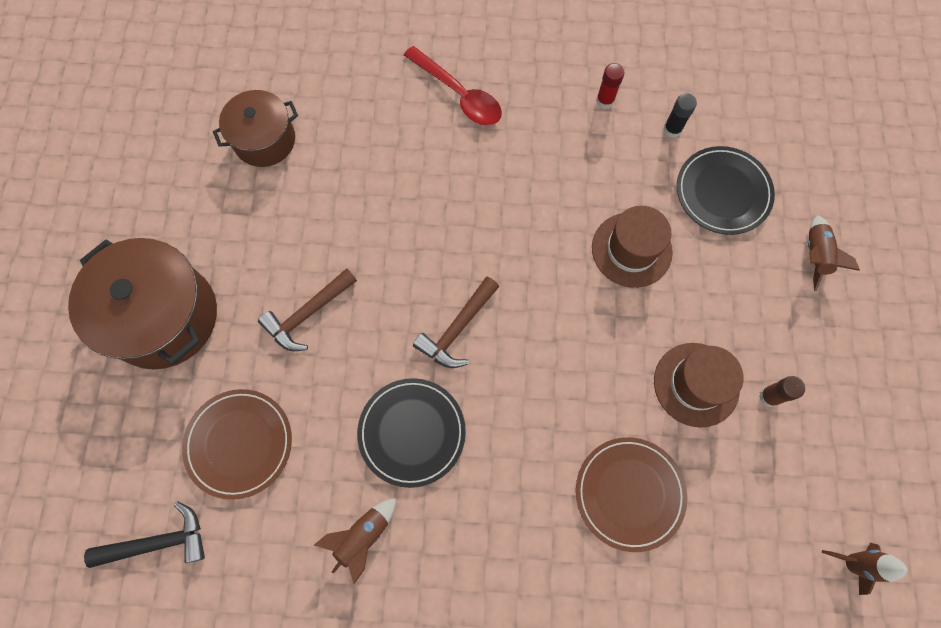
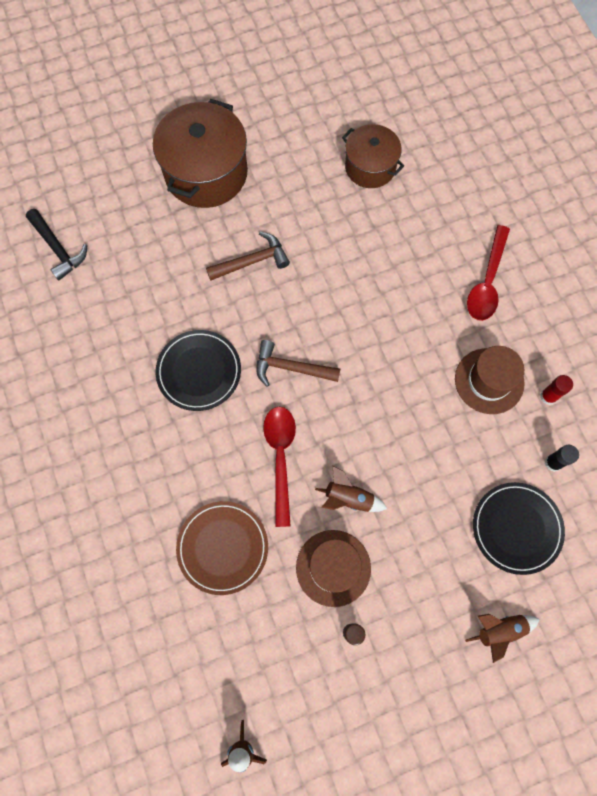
camera: 65 degrees right, 0 degrees up
(239, 443) = (141, 264): brown plate -> none
(308, 314) = (252, 261): brown hammer -> brown hammer turned 135 degrees clockwise
(363, 537) = (113, 373): brown rocket -> brown rocket (348, 498)
(555, 385) = (280, 458): none -> red spoon
(631, 250) = (423, 472): brown hat -> brown hat (489, 381)

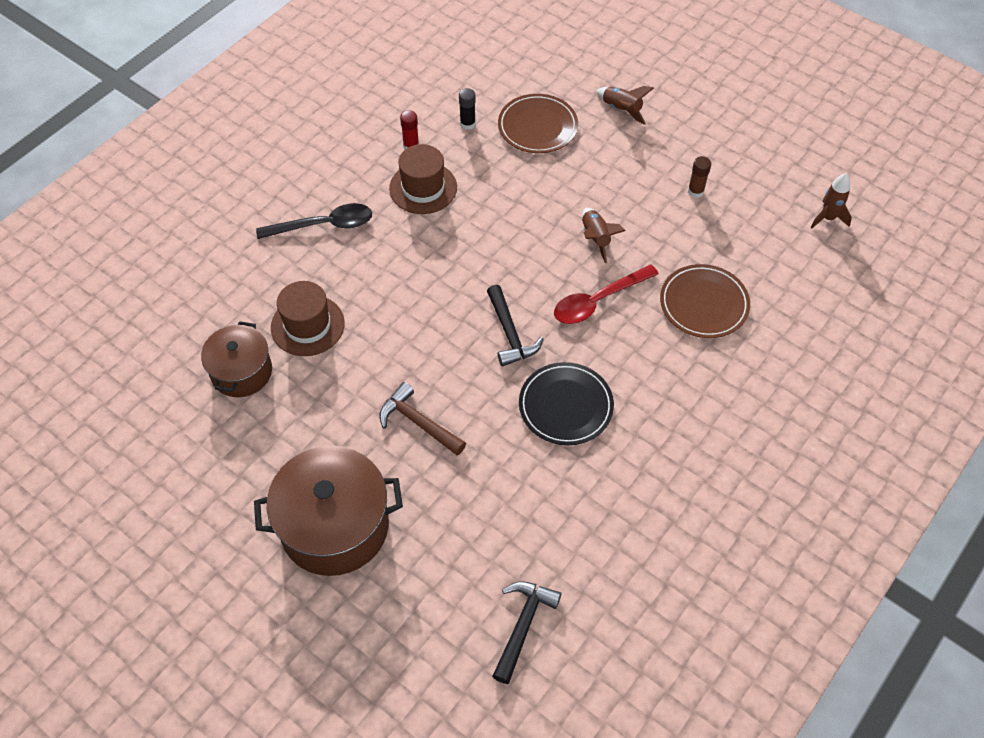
camera: 120 degrees left, 15 degrees down
(291, 368) = (510, 333): brown hammer -> black hammer
(333, 568) = (658, 223): brown hat -> brown hat (307, 325)
(487, 282) = (323, 225): red spoon -> black spoon
(516, 528) = (537, 127): black plate -> brown plate

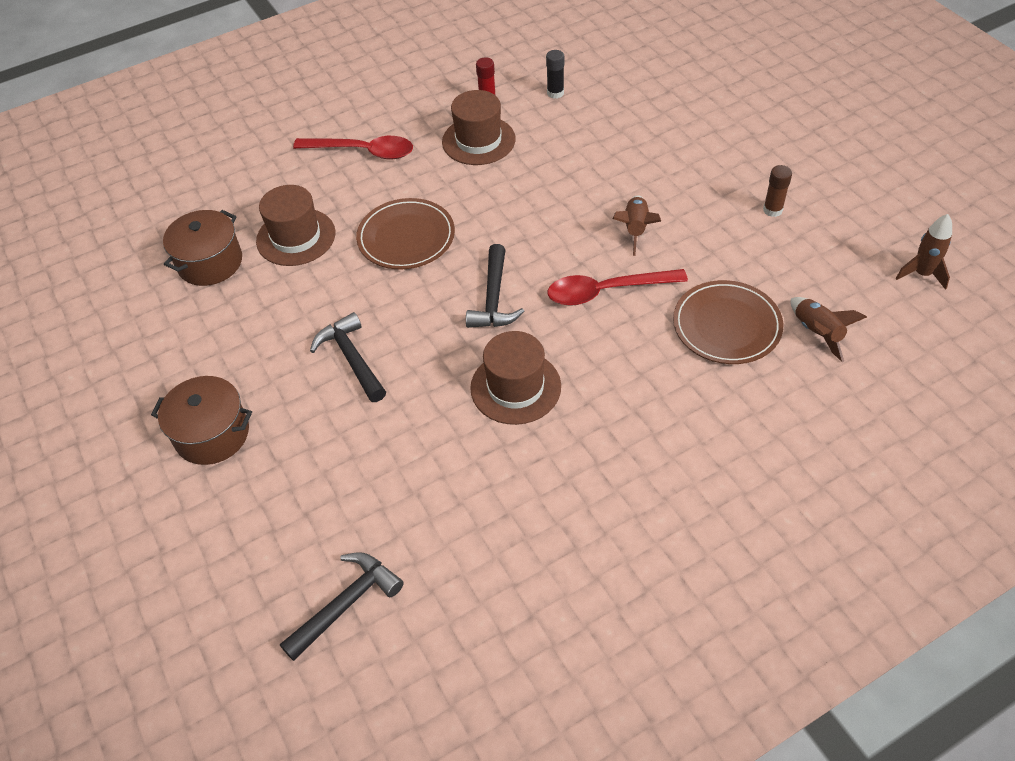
camera: 25 degrees right, 5 degrees down
(323, 225) = (363, 152): black spoon -> red spoon
(334, 526) = (212, 434): brown pot -> brown pot, size x0.62
(418, 422) = (352, 358): brown hammer -> black hammer
(537, 127) = (627, 110): brown plate -> brown plate (406, 237)
(565, 406) = (515, 387): black plate -> brown hat
(621, 110) = (727, 113): brown rocket -> brown rocket (817, 333)

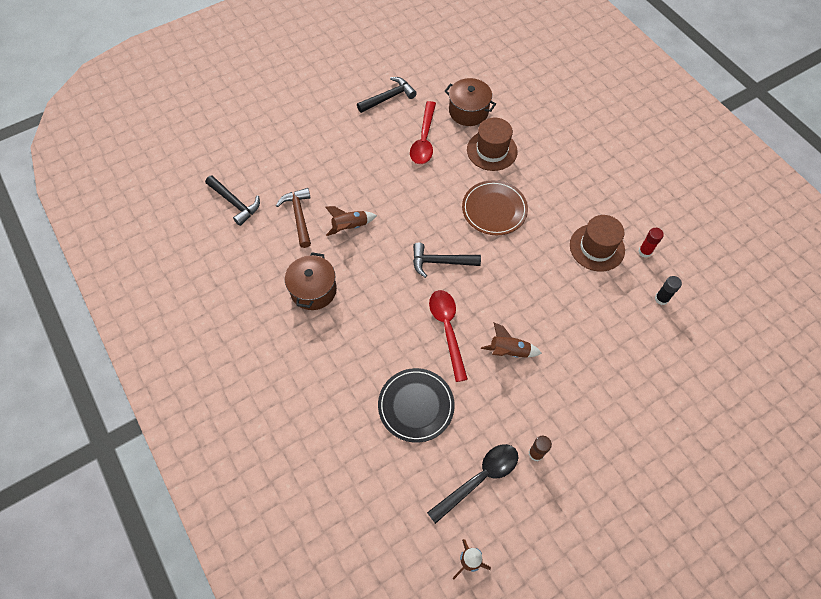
camera: 85 degrees right, 10 degrees up
(212, 434) = (342, 132): brown pot -> brown pot (313, 290)
(352, 358) = (392, 190): black hammer -> black hammer (388, 97)
(363, 152) = (577, 178): red spoon -> red spoon (424, 140)
(389, 491) = (299, 216): none -> brown hammer
(515, 387) = (367, 276): brown hat -> none
(726, 325) = (416, 406): brown plate -> black plate
(816, 262) = (479, 479): none -> black spoon
(817, 333) = (408, 468): brown rocket -> brown rocket (350, 227)

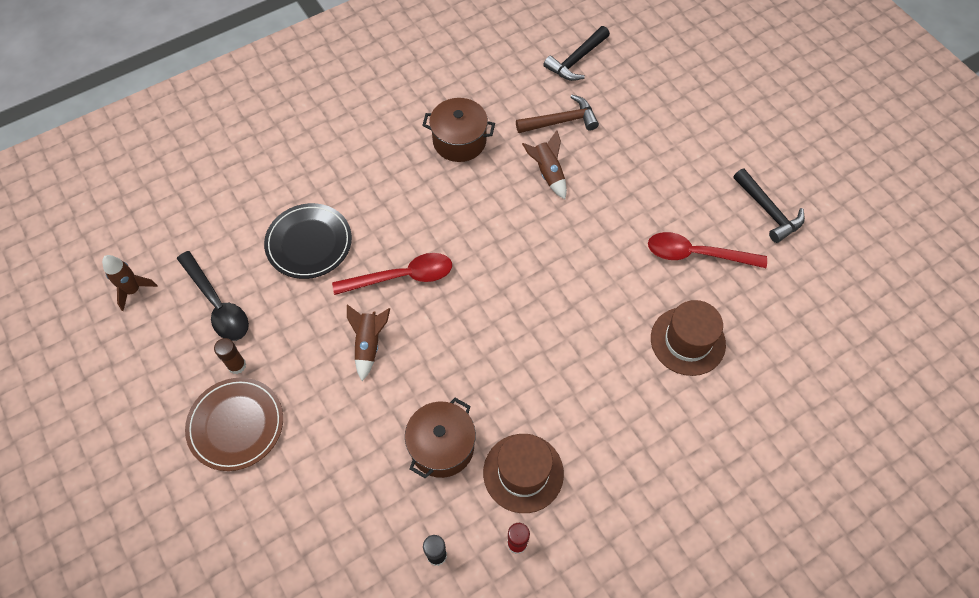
camera: 90 degrees right, 0 degrees up
(440, 262) = (498, 271): black hammer -> none
(468, 111) = (759, 312): brown pot -> brown pot (442, 446)
(494, 209) = (582, 338): brown plate -> brown plate (236, 425)

